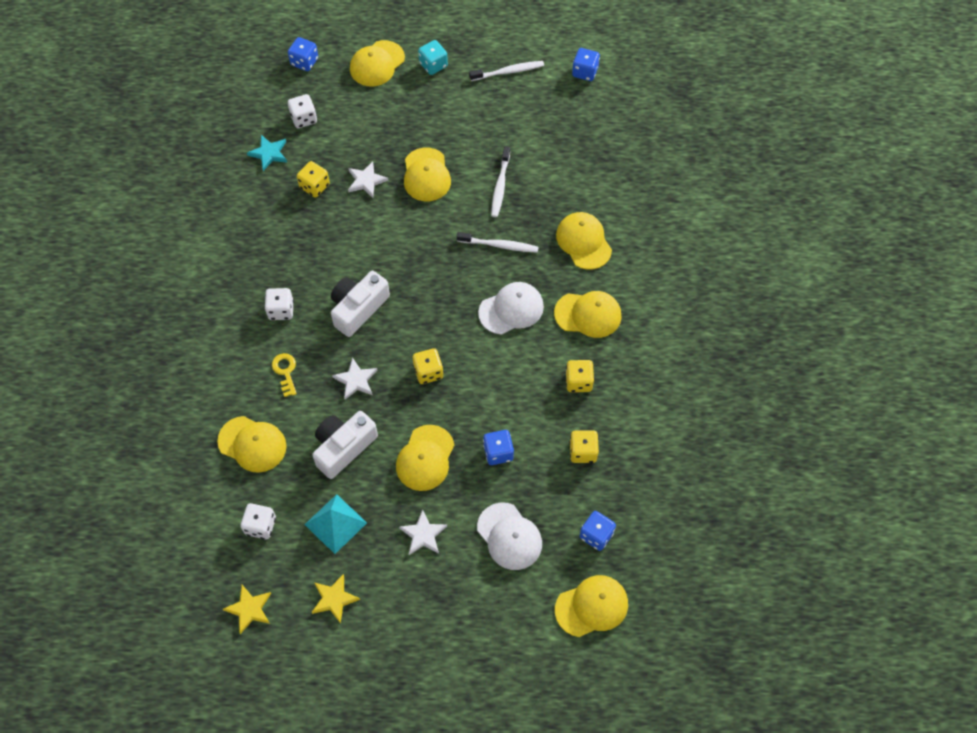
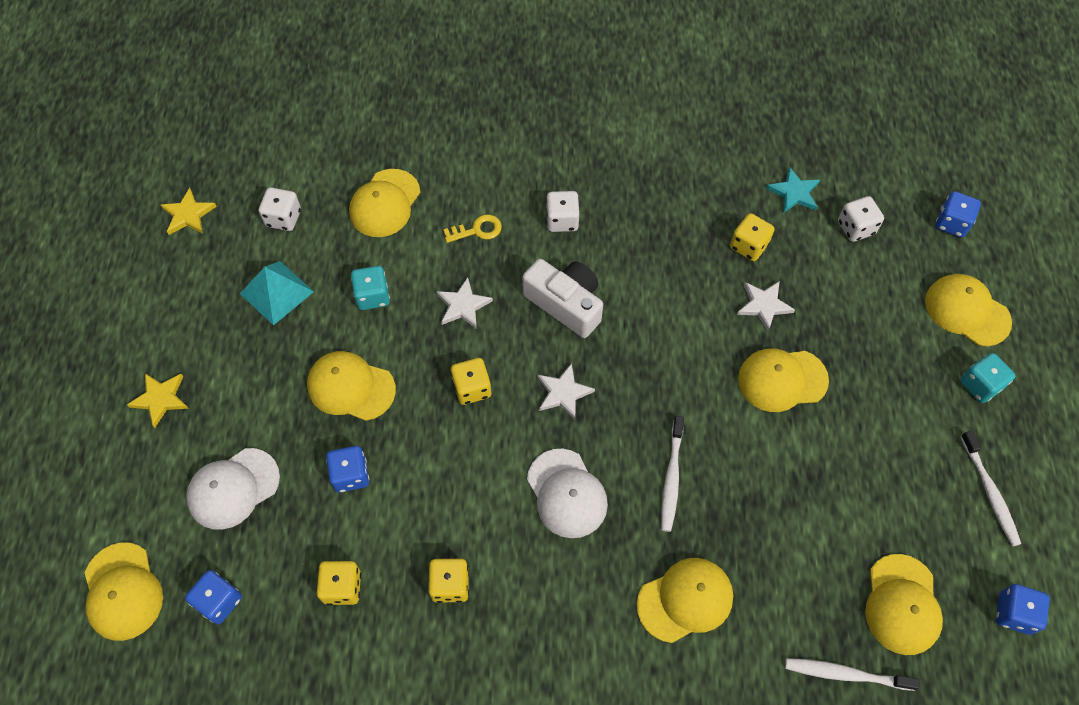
camera: 90 degrees right, 0 degrees up
(334, 599) = (185, 295): yellow star -> yellow star (160, 399)
(343, 447) = (373, 296): white camera -> turquoise dice
(423, 534) = (249, 387): white star -> white star (563, 393)
(500, 186) = (774, 479): white toothbrush -> white toothbrush (845, 674)
(588, 314) = (559, 602): yellow cap -> yellow cap (902, 604)

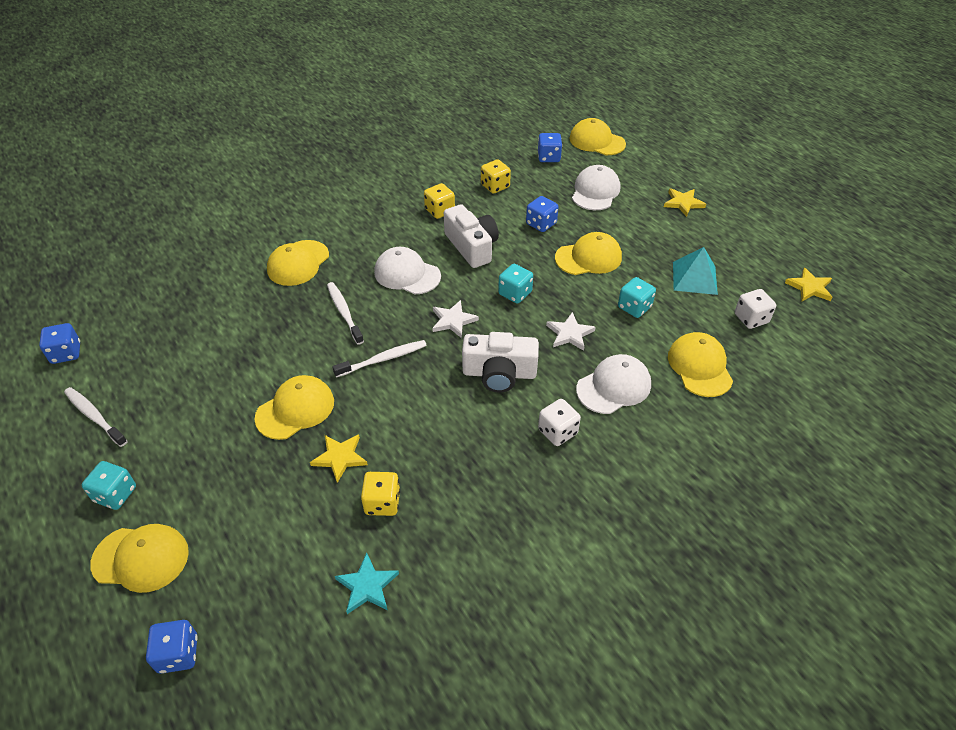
camera: 145 degrees right, 15 degrees down
(461, 490) = (472, 246): none -> white camera
(472, 388) = (515, 293): yellow dice -> turquoise dice
(477, 230) = (614, 387): yellow key -> white cap
(763, 305) = (340, 457): white star -> yellow star
(845, 674) = (180, 276): white toothbrush -> white toothbrush (383, 359)
(856, 228) = (285, 584): white dice -> none
(902, 604) = (151, 322): yellow cap -> none

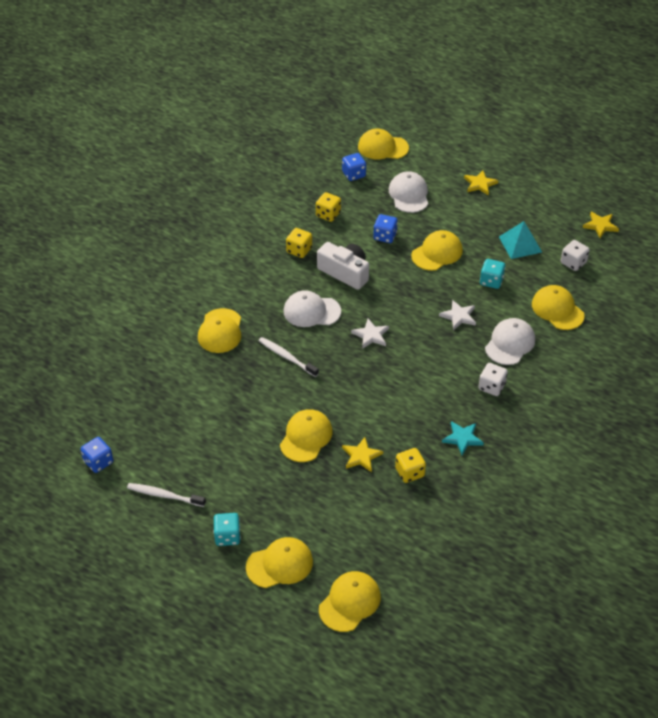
camera: 25 degrees left, 0 degrees up
(178, 654) = (349, 602): blue dice -> yellow cap
(367, 586) = (435, 522): turquoise star -> turquoise star (462, 438)
(383, 359) = (341, 381): white toothbrush -> none
(499, 373) = (428, 361): white camera -> none
(515, 293) = (401, 299): turquoise dice -> none

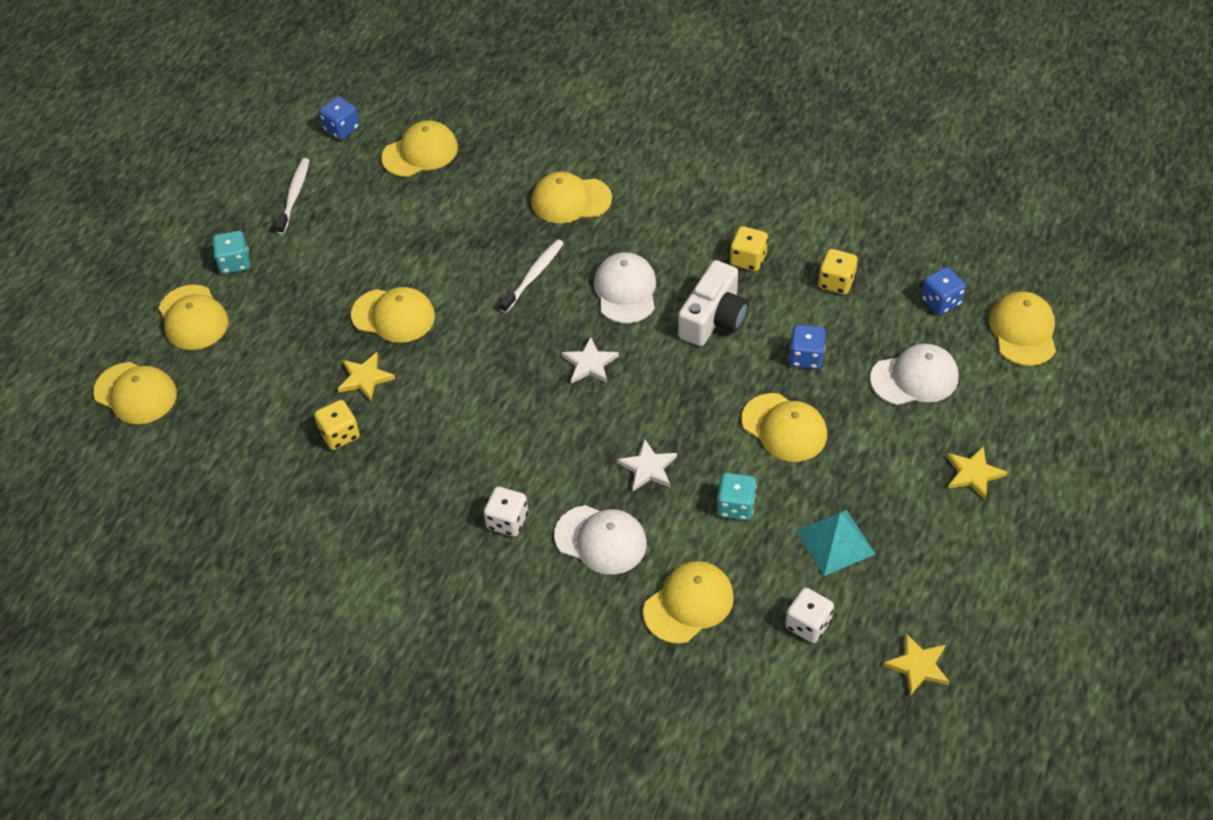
camera: 85 degrees right, 5 degrees up
(143, 413) = (420, 152): none -> yellow cap
(462, 438) = (404, 491): turquoise star -> none

